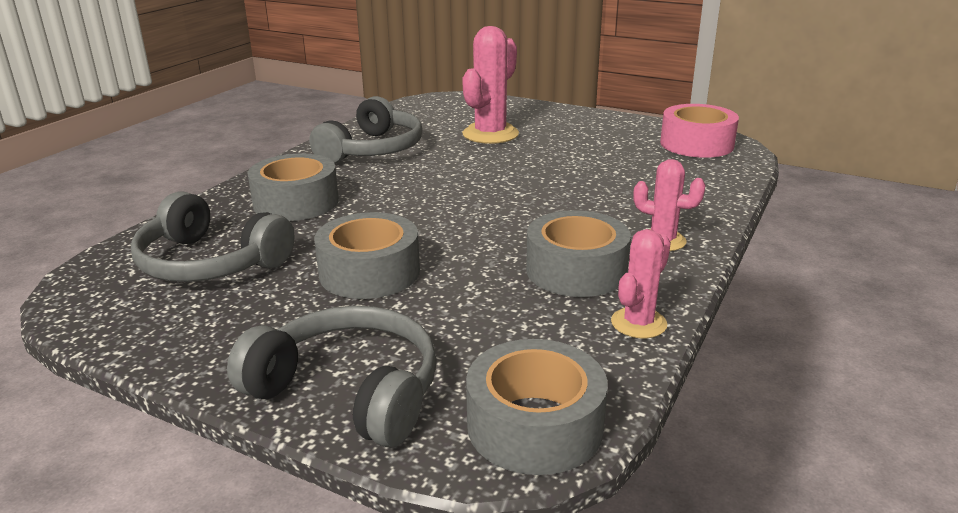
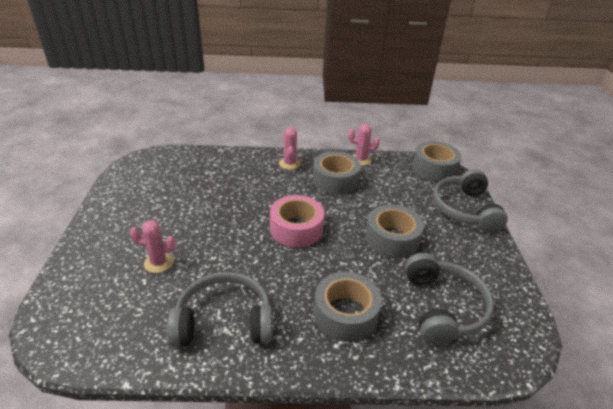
camera: 120 degrees left, 10 degrees up
(490, 134) = (158, 262): pink cactus -> pink cactus, size x0.60
(696, 144) = (148, 169): pink tape -> pink tape (296, 229)

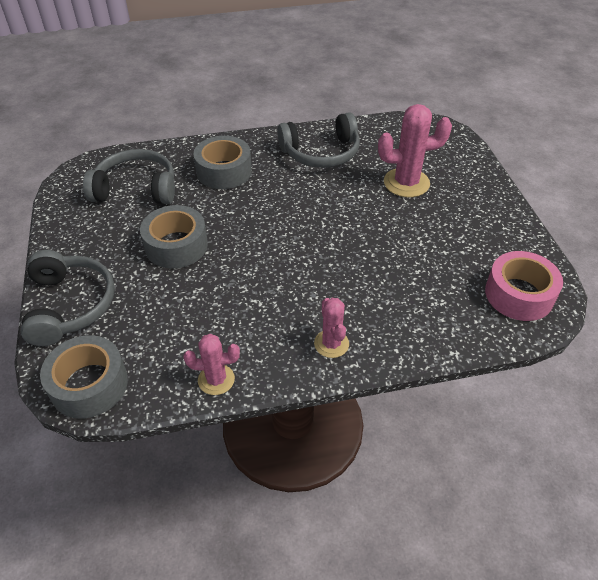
camera: 170 degrees right, 10 degrees up
(158, 262) = (406, 183): pink cactus -> pink cactus, size x1.67
(296, 229) = (287, 238): pink tape -> pink tape (519, 294)
(335, 180) = (253, 323): grey tape -> none
(443, 307) = (136, 189): grey headphones -> grey headphones turned 105 degrees clockwise

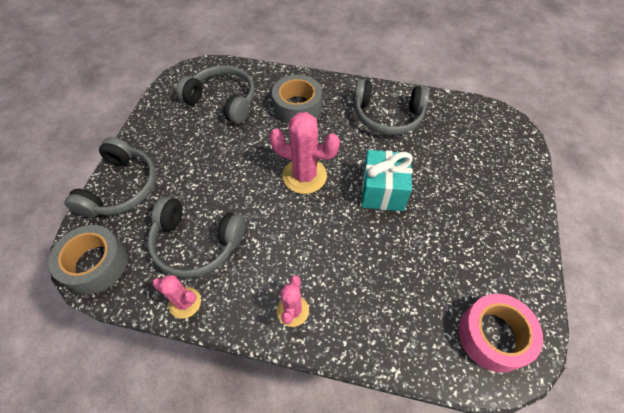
camera: 25 degrees right, 10 degrees up
(176, 245) = (223, 164): grey tape -> none
(193, 325) = (196, 243): none -> grey headphones
(355, 217) = (382, 191): none -> turquoise gift
(406, 183) = (447, 173): pink cactus -> pink cactus (304, 176)

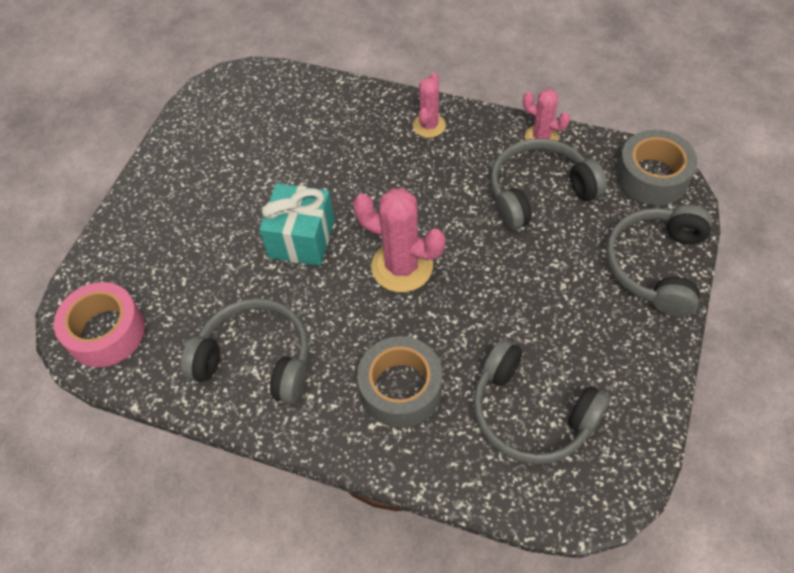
camera: 170 degrees left, 0 degrees up
(196, 243) = (539, 192): grey headphones -> grey headphones turned 45 degrees counterclockwise
(493, 336) = (241, 98): pink tape -> pink tape (106, 332)

